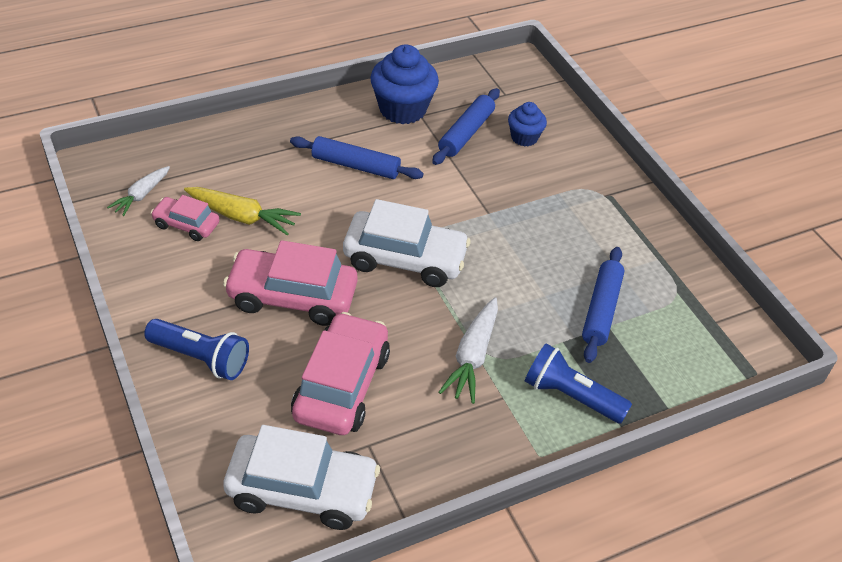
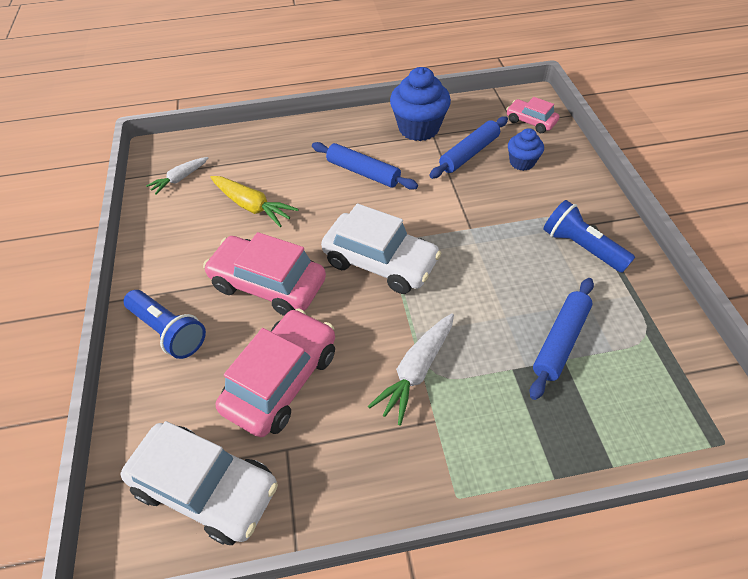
camera: 20 degrees right, 5 degrees up
(186, 225) = (205, 208): pink car -> pink car (530, 122)
(571, 396) = (507, 432): blue flashlight -> blue flashlight (581, 247)

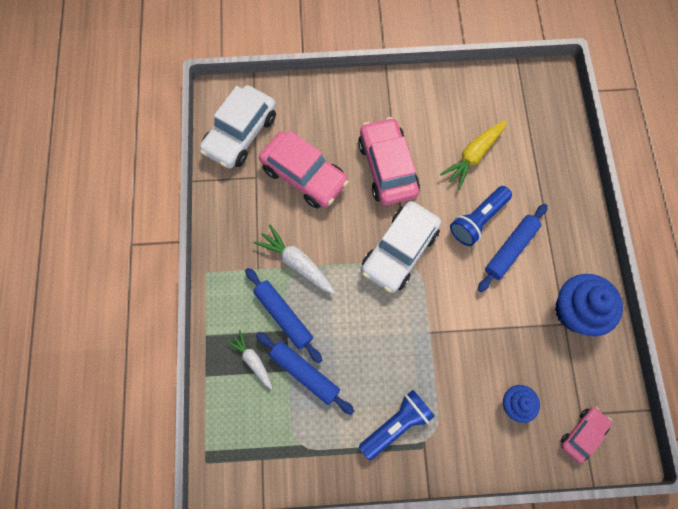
camera: 95 degrees right, 20 degrees up
(168, 331) = (354, 104): blue flashlight -> blue flashlight (478, 220)
(180, 179) = (512, 99): white carrot -> white carrot (252, 360)
(268, 284) = (387, 167): pink car -> pink car turned 45 degrees counterclockwise
(469, 154) = (532, 354): blue rolling pin -> blue rolling pin (283, 316)

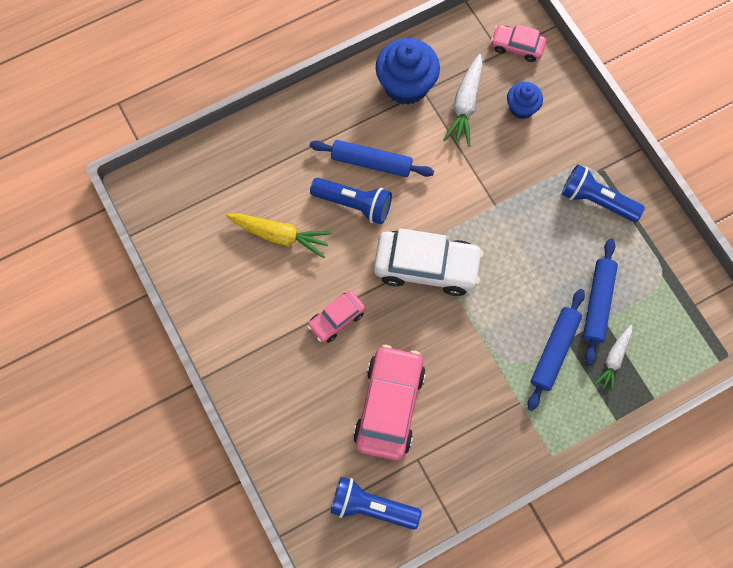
camera: 115 degrees left, 0 degrees up
(240, 134) = (371, 506): white car -> blue flashlight
(297, 263) = (492, 364): white carrot -> white carrot (465, 105)
(387, 167) = (336, 319): pink car -> pink car, size x0.55

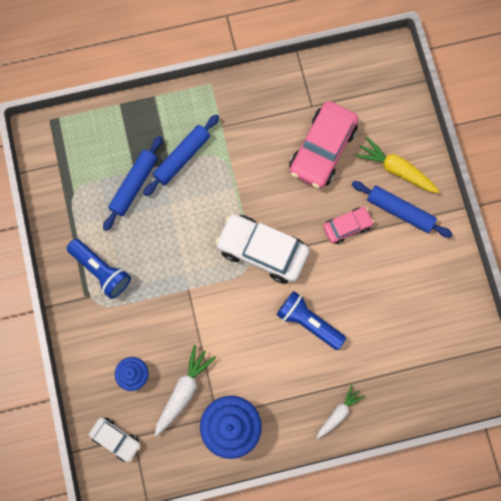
camera: 165 degrees left, 5 degrees up
(280, 235) = (378, 310): yellow carrot -> yellow carrot (396, 169)
(371, 162) = (283, 357): blue rolling pin -> blue rolling pin (399, 211)
(371, 506) = (354, 83): blue flashlight -> none
(517, 47) = (116, 439): pink car -> white car
(613, 359) = (138, 139): white carrot -> white carrot (338, 413)

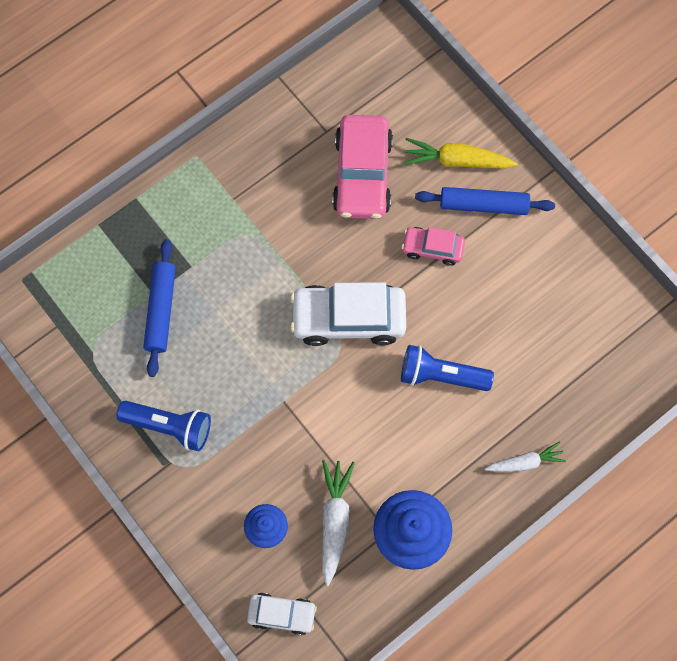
camera: 25 degrees left, 5 degrees down
(182, 157) = (203, 254): blue rolling pin -> none
(338, 413) = (525, 462): white carrot -> white carrot turned 60 degrees clockwise
(347, 226) = (432, 248): pink car -> pink car turned 120 degrees counterclockwise

